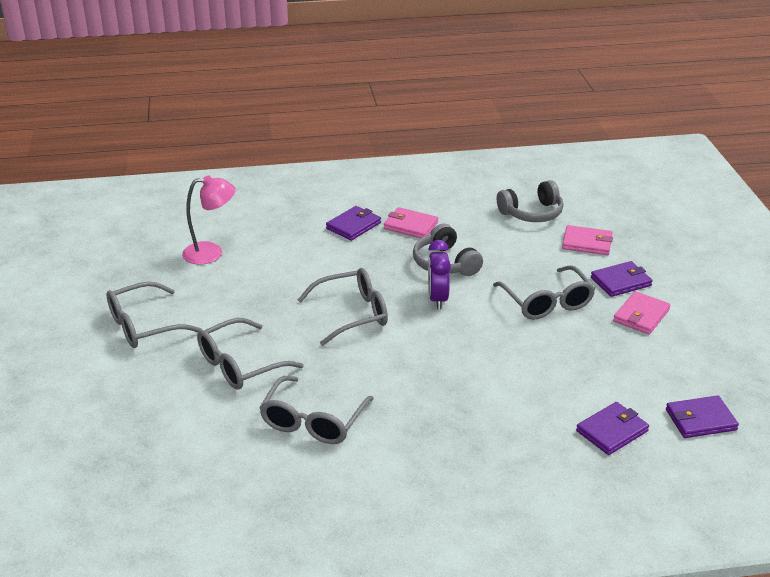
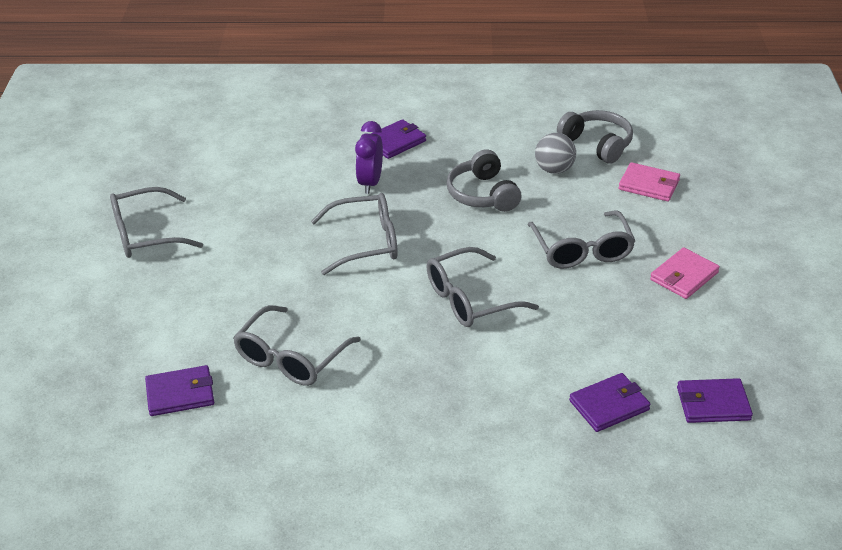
camera: 10 degrees right, 5 degrees up
(211, 253) = (236, 159): pink lamp -> none
(240, 365) = (232, 288): grey glasses -> grey glasses (469, 299)
(410, 226) = (457, 147): pink wallet -> none
(437, 299) = (462, 234): purple clock -> purple clock (370, 183)
(501, 237) = (554, 170): none -> grey ball
(532, 213) = (597, 144): grey headphones -> grey headphones turned 120 degrees counterclockwise
(621, 281) = (673, 234): purple wallet -> purple wallet (180, 393)

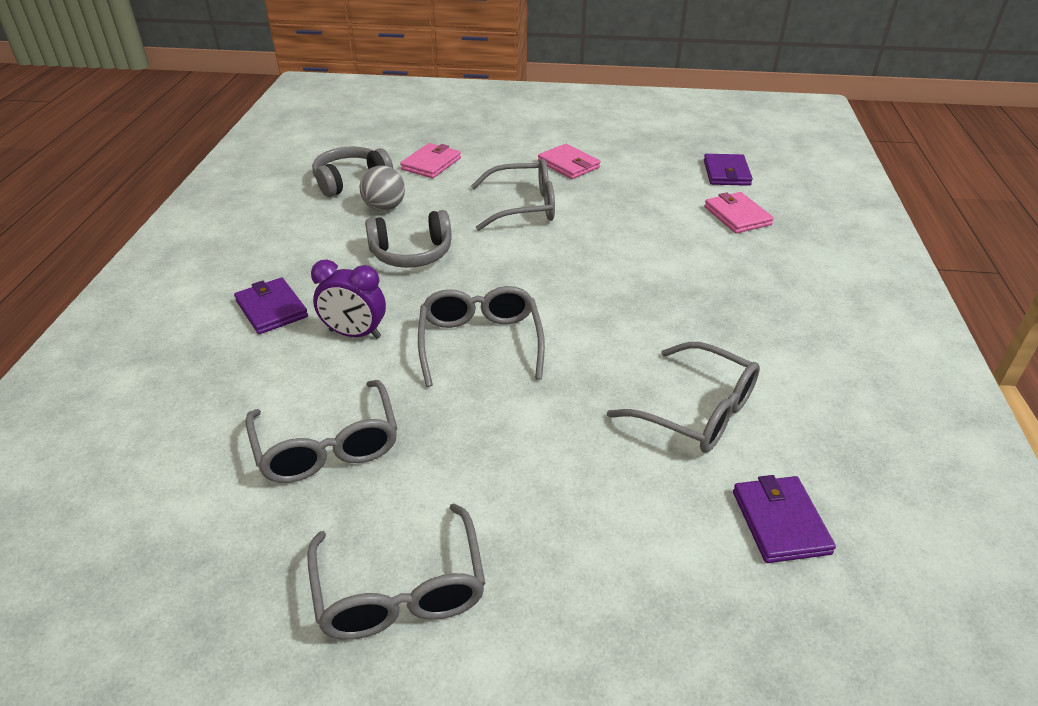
camera: 85 degrees left, 0 degrees up
(469, 299) = (593, 275): grey glasses -> grey glasses (327, 447)
(609, 405) = (737, 216): purple wallet -> pink wallet

